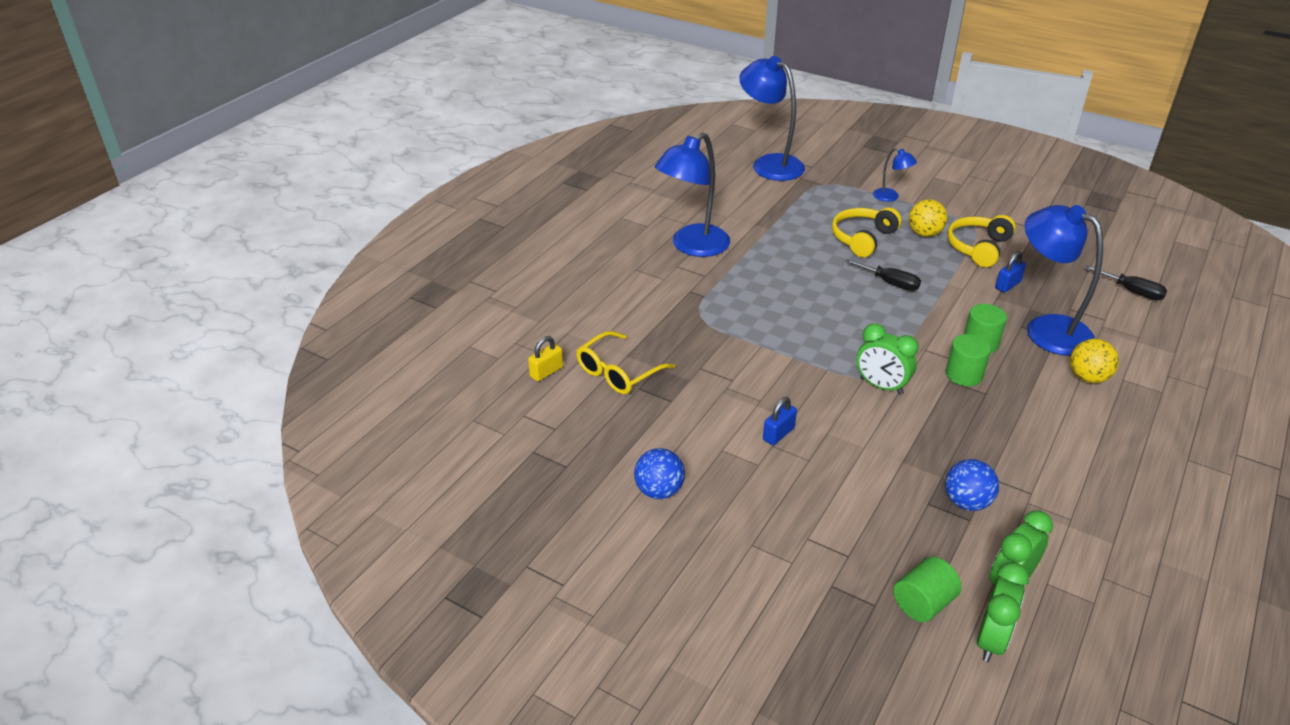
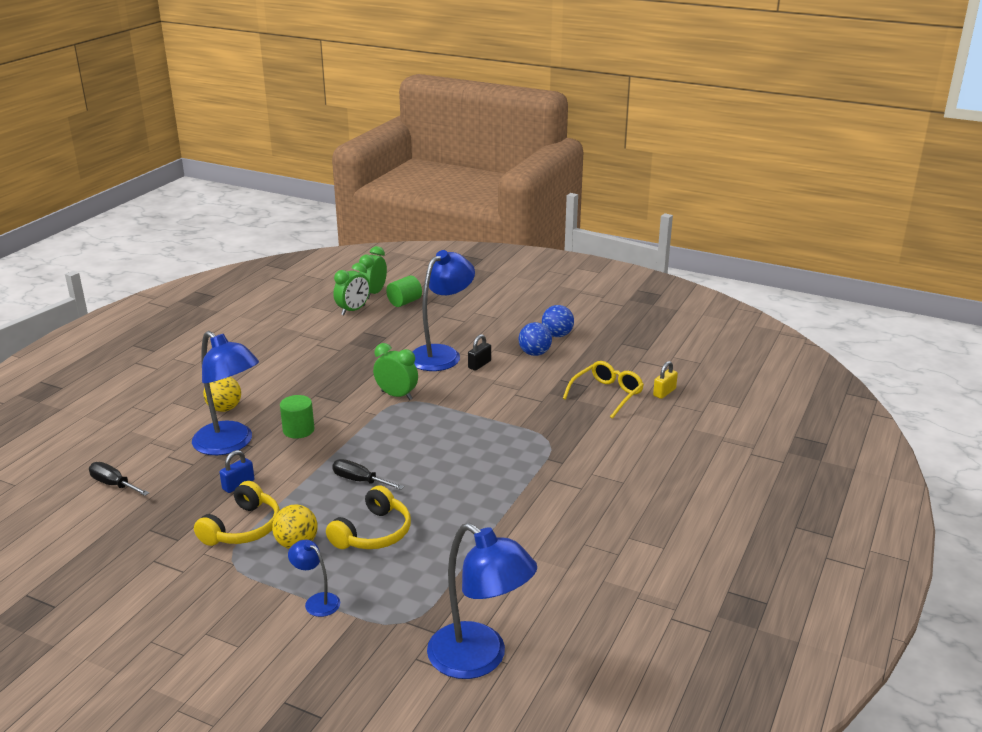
camera: 175 degrees right, 10 degrees down
(692, 247) = (569, 512): blue lamp -> blue lamp (442, 354)
(778, 434) = (479, 364): blue padlock -> black padlock
(964, 374) = (326, 406): green cylinder -> none
(966, 502) = (361, 338): blue ball -> blue ball (534, 353)

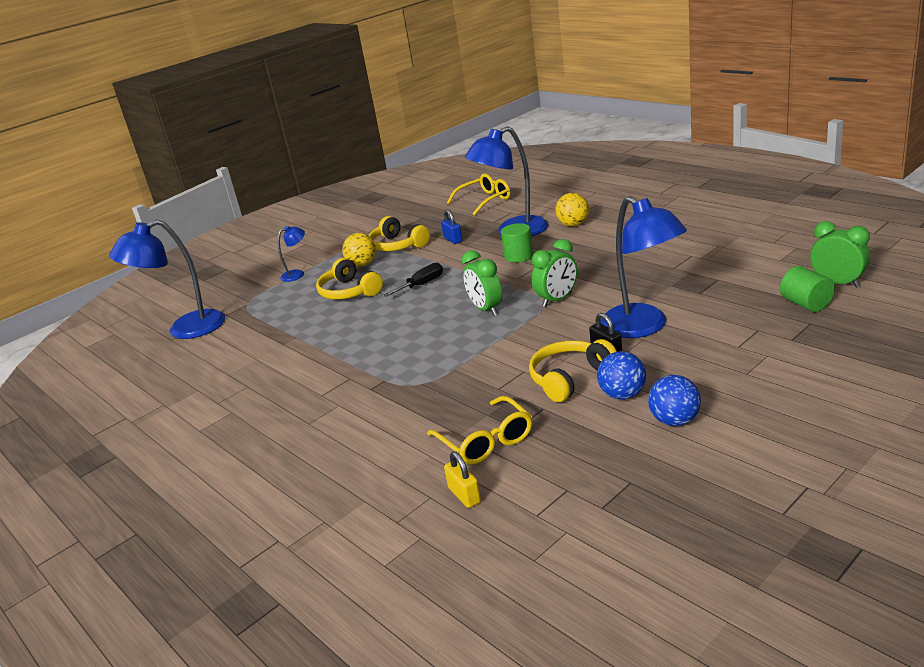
camera: 115 degrees right, 0 degrees up
(114, 484) = (484, 200): black screwdriver -> yellow glasses
(353, 310) = (781, 272): green clock -> green clock (486, 309)
(519, 374) = (570, 378): none -> yellow headphones

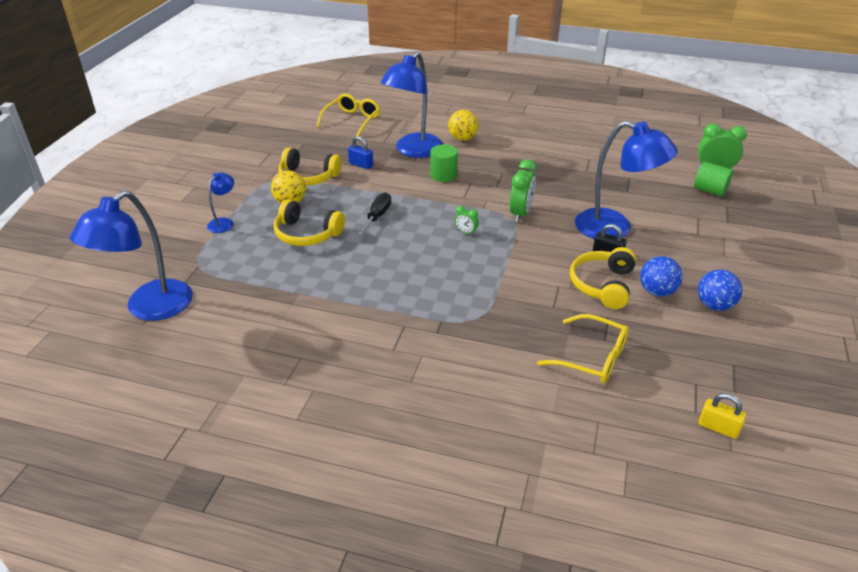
camera: 35 degrees left, 10 degrees up
(464, 495) = (624, 411): yellow padlock -> yellow padlock (718, 427)
(486, 309) = (466, 232): green clock -> green clock, size x0.52

